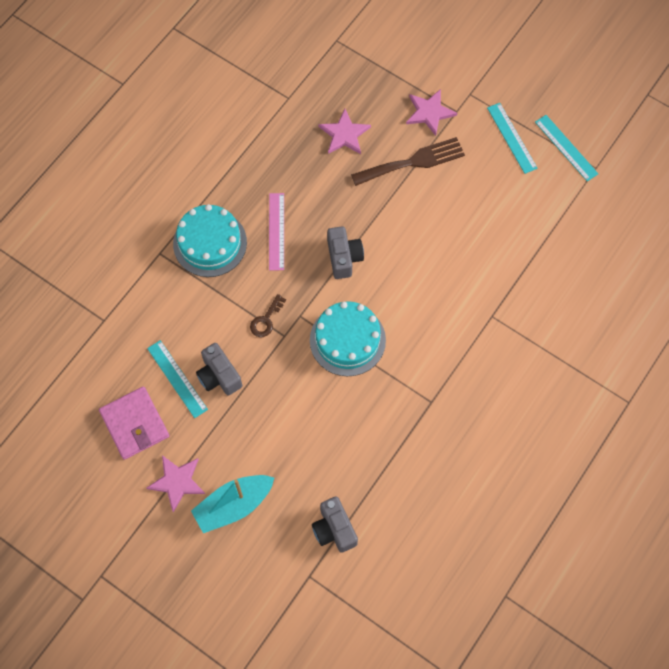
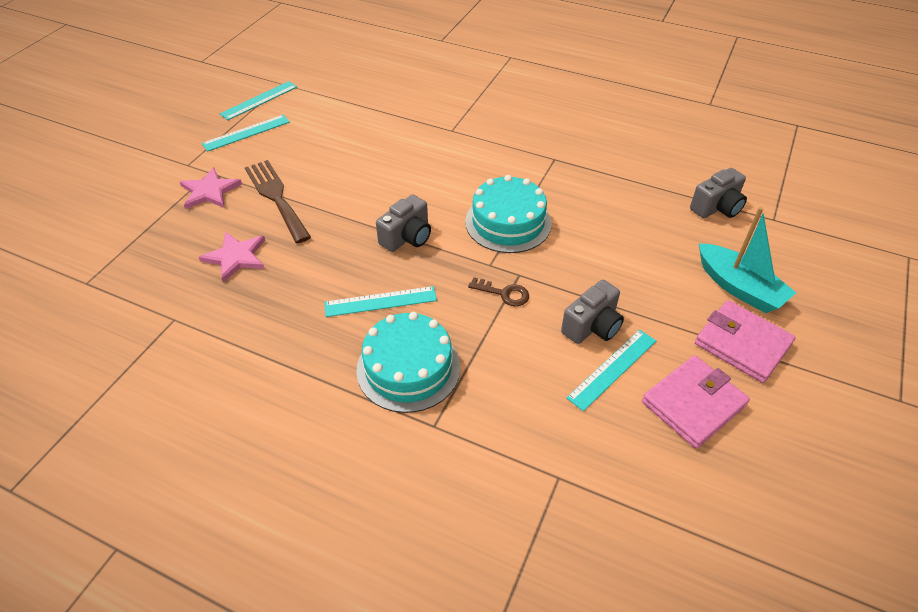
camera: 100 degrees left, 20 degrees down
(177, 482) = (742, 344): pink star -> pink wallet
(276, 231) = (380, 301): pink ruler -> turquoise ruler
(344, 258) = (407, 237): grey camera -> grey camera turned 150 degrees clockwise

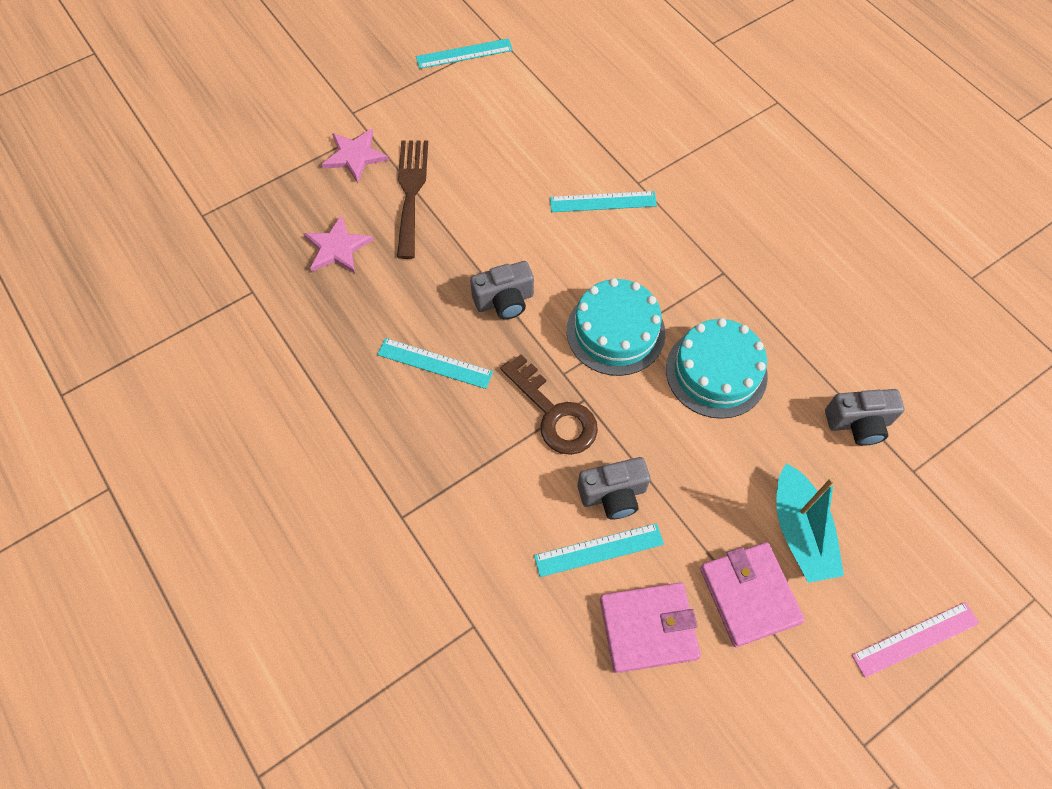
camera: 30 degrees right, 15 degrees up
(246, 133) = (428, 94): turquoise ruler -> turquoise ruler (603, 202)
(408, 368) = (415, 447): turquoise cake -> turquoise cake (716, 372)
(504, 293) = (554, 413): brown key -> brown key, size x1.82
(867, 316) = (915, 639): none -> pink ruler

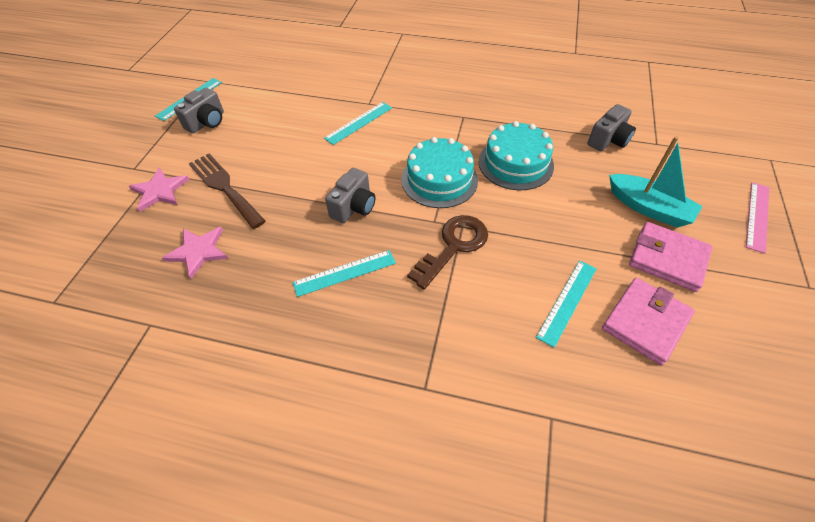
camera: 40 degrees left, 10 degrees down
(554, 413) = (453, 246): brown key -> brown key turned 60 degrees counterclockwise
(613, 495) = (538, 264): grey camera -> grey camera (207, 122)

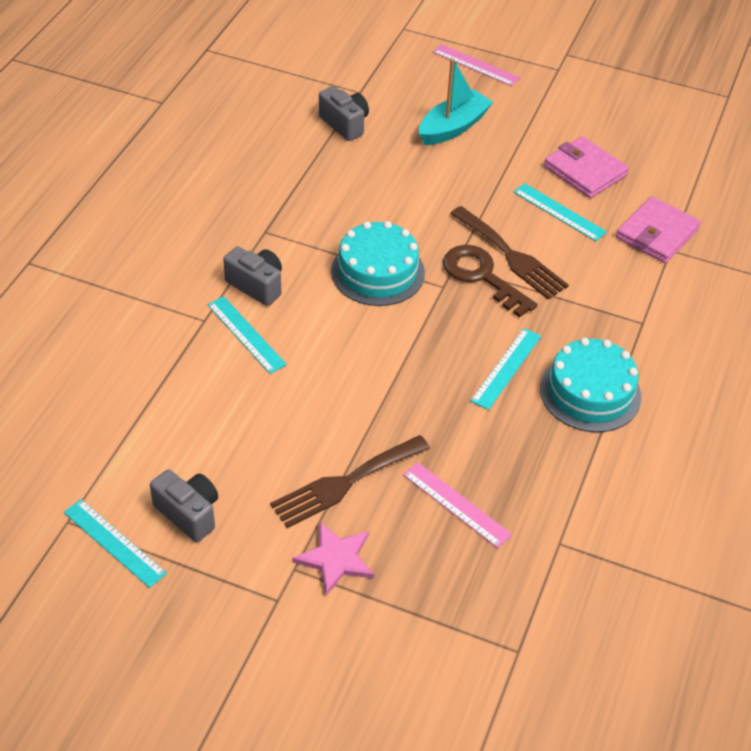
camera: 85 degrees left, 5 degrees down
(198, 251) = (456, 504): pink star -> pink ruler
(344, 273) = (506, 368): turquoise ruler -> turquoise ruler turned 45 degrees clockwise
(354, 207) = (408, 352): grey camera -> grey camera (256, 285)
(488, 266) = (511, 256): none -> brown fork
(515, 163) = (365, 204): turquoise cake -> turquoise cake (590, 392)
(667, 259) = (518, 136): pink wallet -> pink wallet (657, 233)

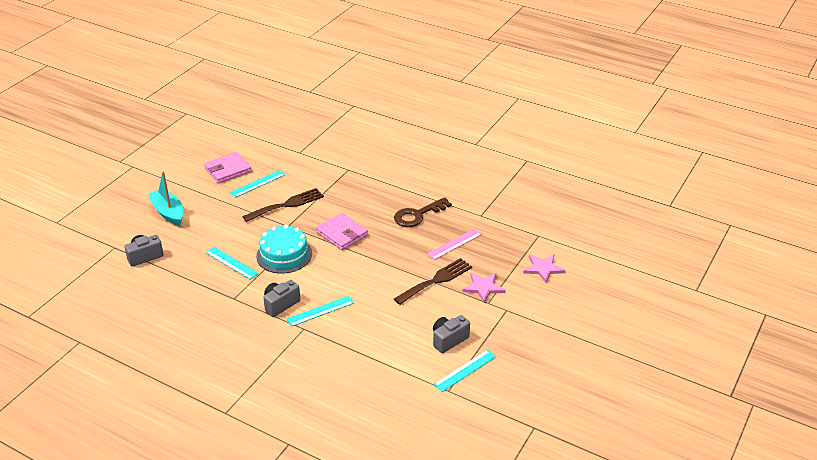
camera: 80 degrees left, 10 degrees down
(345, 483) = (436, 280): brown fork -> brown fork turned 105 degrees counterclockwise
(410, 662) = (543, 268): none -> pink star
(476, 65) = (112, 197): pink ruler -> none
(482, 277) = (300, 217): brown key -> brown key (417, 215)
(506, 368) = (369, 217): turquoise ruler -> turquoise ruler (231, 263)
(590, 392) = (391, 192): turquoise cake -> none
(657, 233) = (286, 154): pink wallet -> pink wallet (342, 234)

